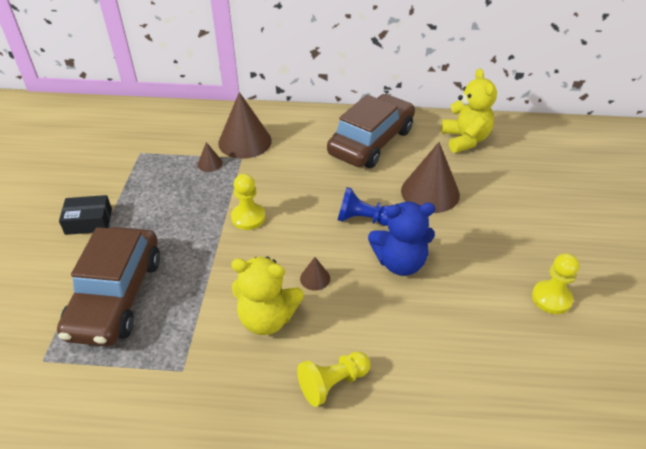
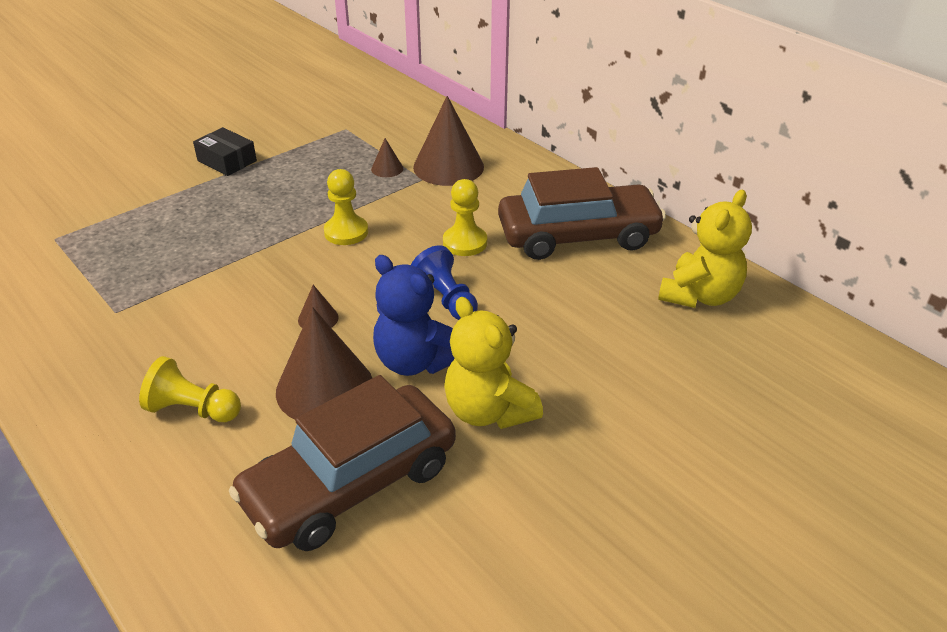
camera: 45 degrees right, 5 degrees down
(116, 296) = (160, 227): brown car -> brown car (350, 483)
(267, 318) = (229, 321): yellow teddy bear -> yellow teddy bear (488, 411)
(430, 192) = (561, 321): brown cone -> brown cone (324, 388)
(551, 298) = (519, 514): yellow pawn -> yellow pawn (465, 242)

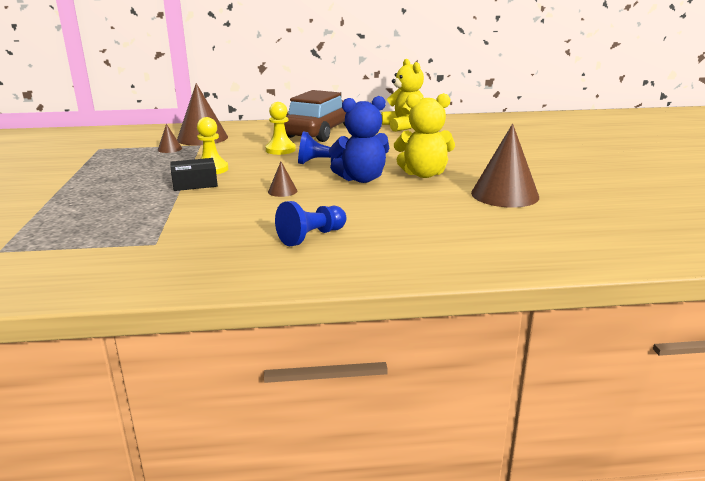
camera: 55 degrees left, 15 degrees down
(193, 410) = (311, 237): yellow pawn -> blue pawn
(227, 161) = (48, 181): black box -> black box (195, 183)
(324, 388) = (349, 201): brown cone -> brown cone (504, 195)
(350, 483) = (436, 211): brown car -> none

